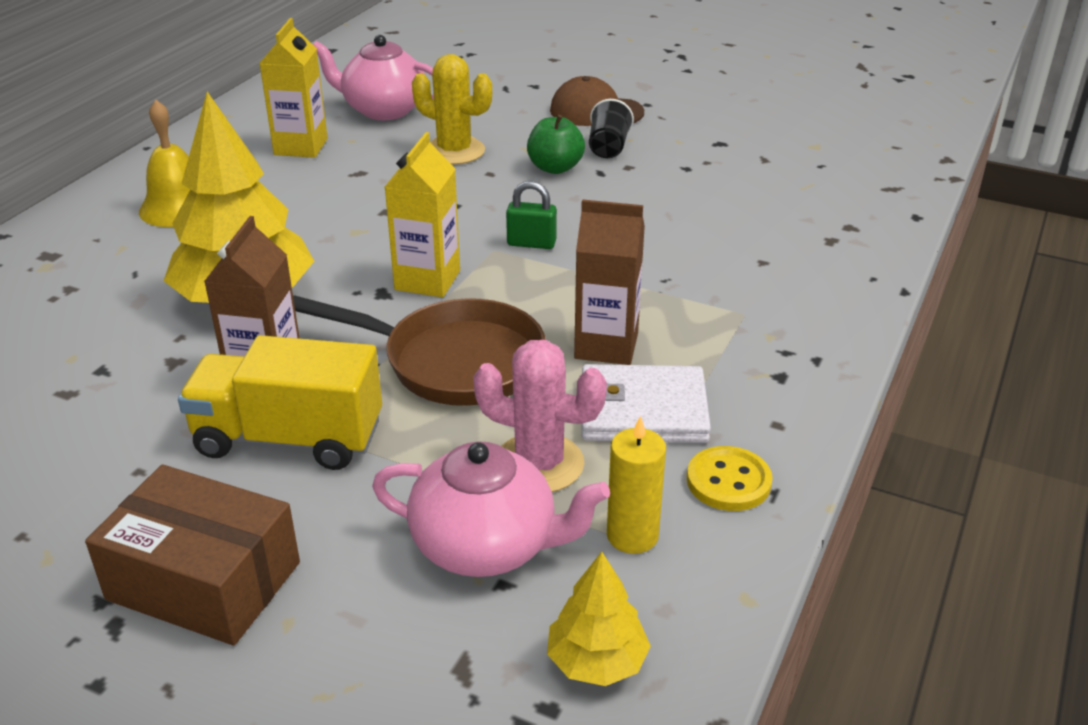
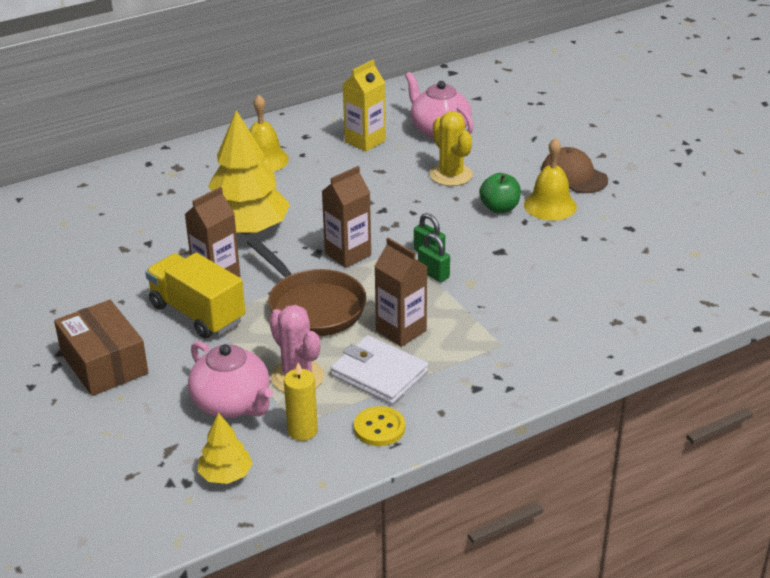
camera: 35 degrees right, 0 degrees up
(427, 280) = (348, 254): yellow carton -> brown carton
(565, 264) = (433, 274): none -> green padlock
(608, 148) = (550, 205): black cup -> yellow bell

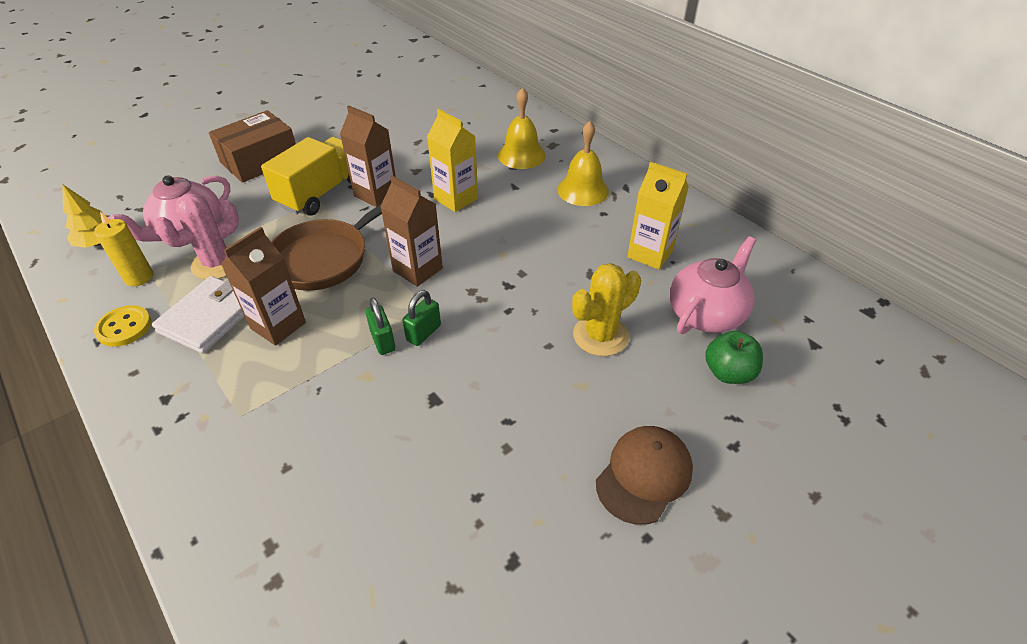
camera: 80 degrees right, 10 degrees up
(246, 229) = (456, 199): yellow tree -> yellow carton
(433, 274) = (383, 341): green padlock -> green padlock turned 60 degrees counterclockwise
(499, 208) = (534, 391): green apple -> green apple (728, 373)
(550, 205) = (553, 448): yellow bell -> yellow bell (521, 155)

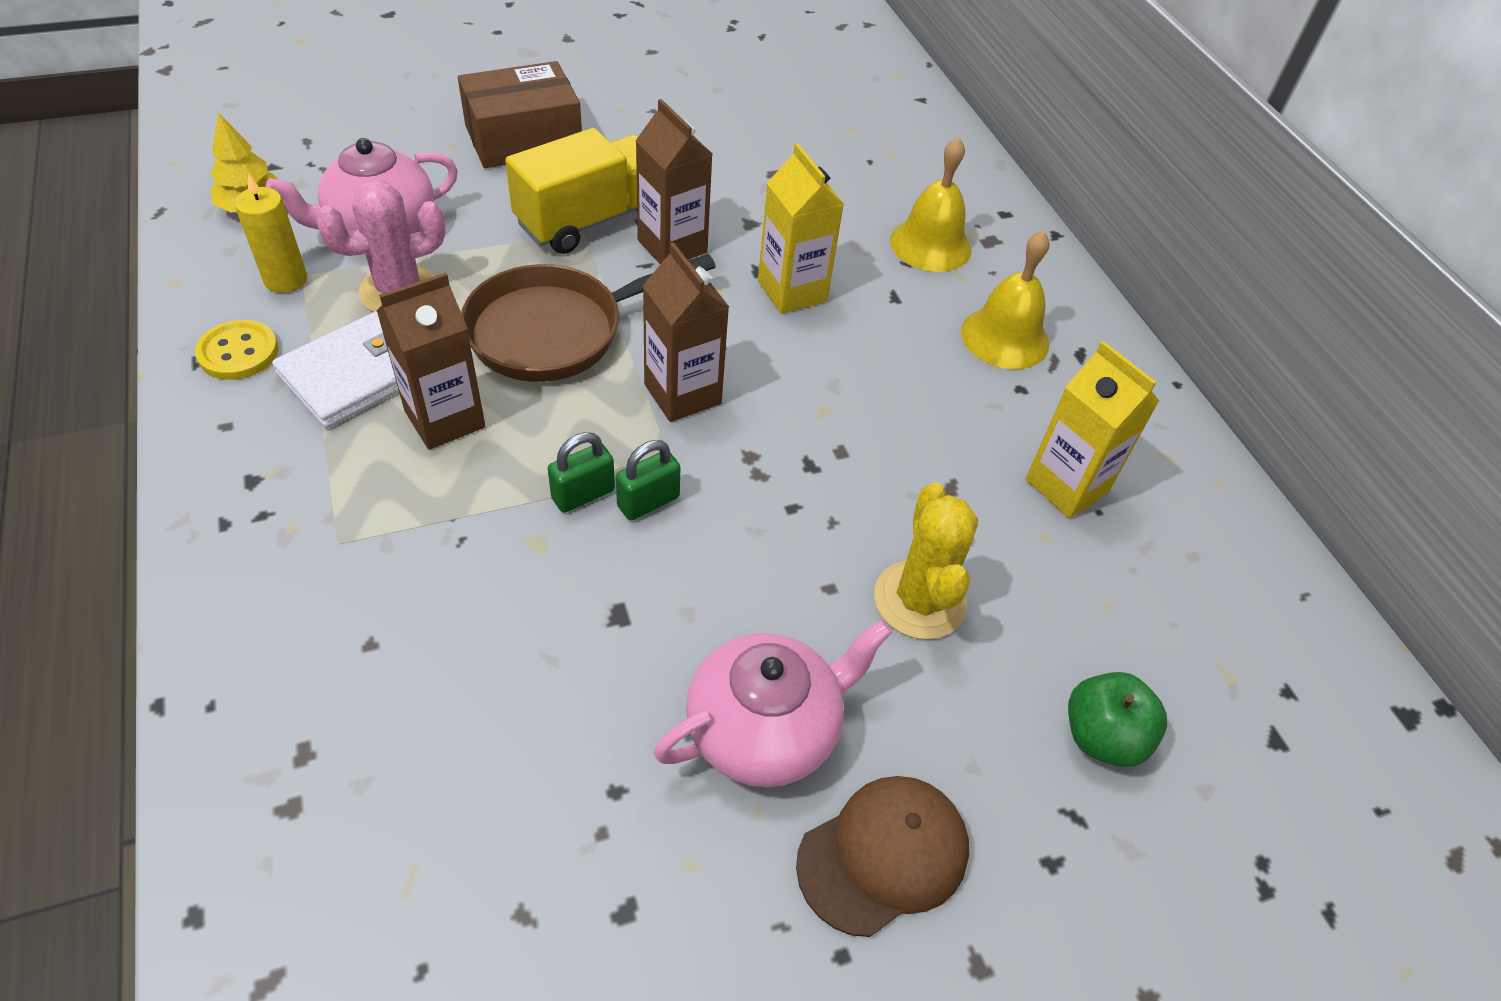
camera: 15 degrees right, 5 degrees up
(383, 341) = (583, 494): green padlock -> green padlock turned 60 degrees clockwise
(600, 335) = (919, 600): yellow cactus -> yellow cactus turned 75 degrees counterclockwise
(706, 314) = (1112, 622): pink teapot -> pink teapot (764, 729)

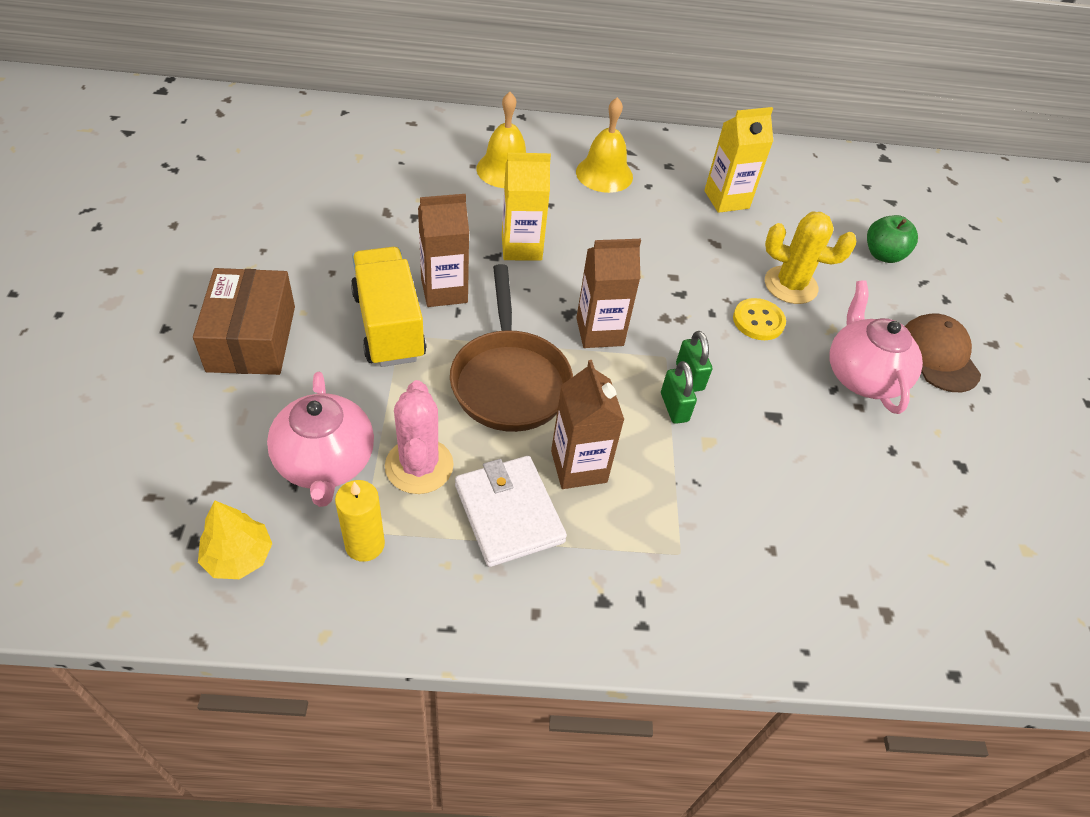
camera: 70 degrees left, 0 degrees up
(238, 352) = (448, 593): yellow button -> yellow button (758, 321)

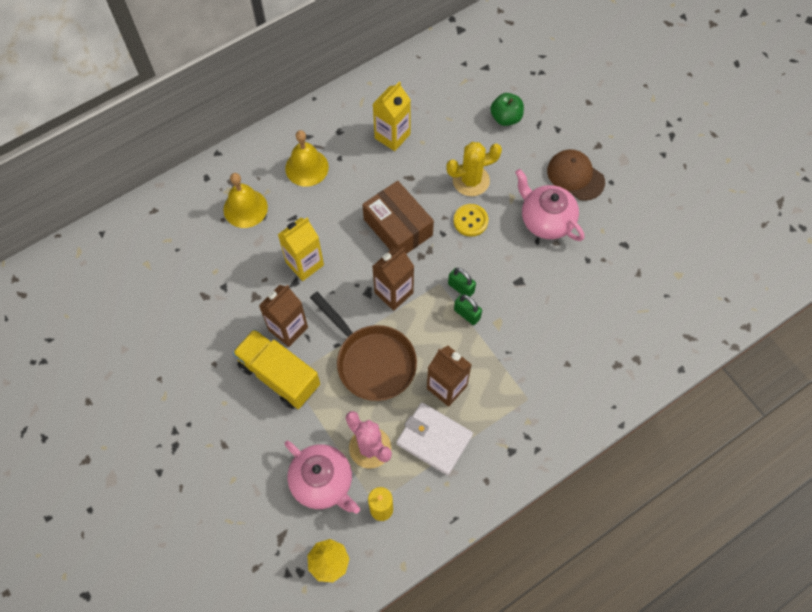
camera: 30 degrees left, 15 degrees up
(252, 338) = (213, 441): brown box -> brown box (398, 227)

